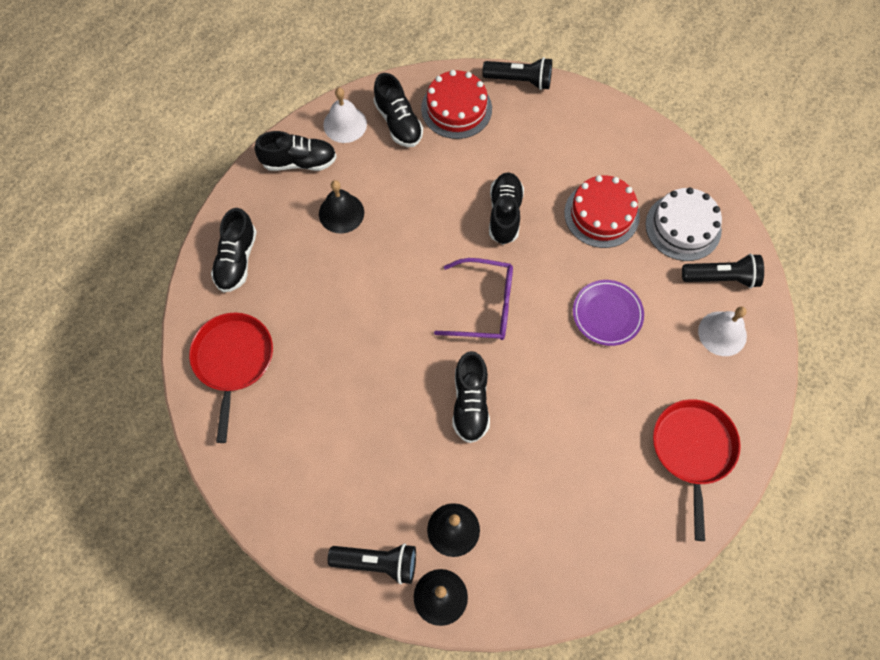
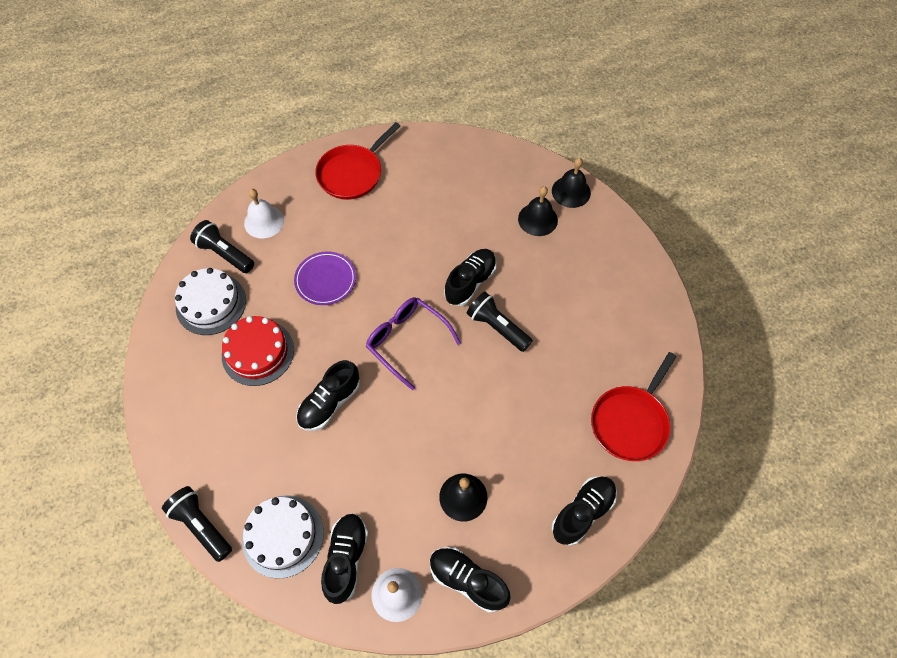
camera: 145 degrees left, 5 degrees down
(377, 562) = (599, 230): black flashlight -> black flashlight (497, 327)
(456, 108) = (283, 536): red cake -> white cake

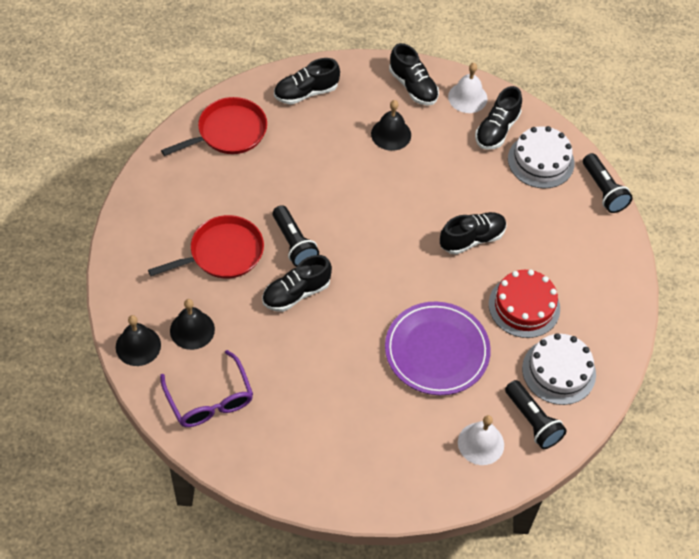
camera: 160 degrees left, 5 degrees down
(325, 280) = (437, 351): purple plate -> purple plate, size x1.59
(352, 173) = (362, 465): red pan -> red pan (223, 253)
(407, 341) = (382, 263): purple glasses -> purple glasses (210, 399)

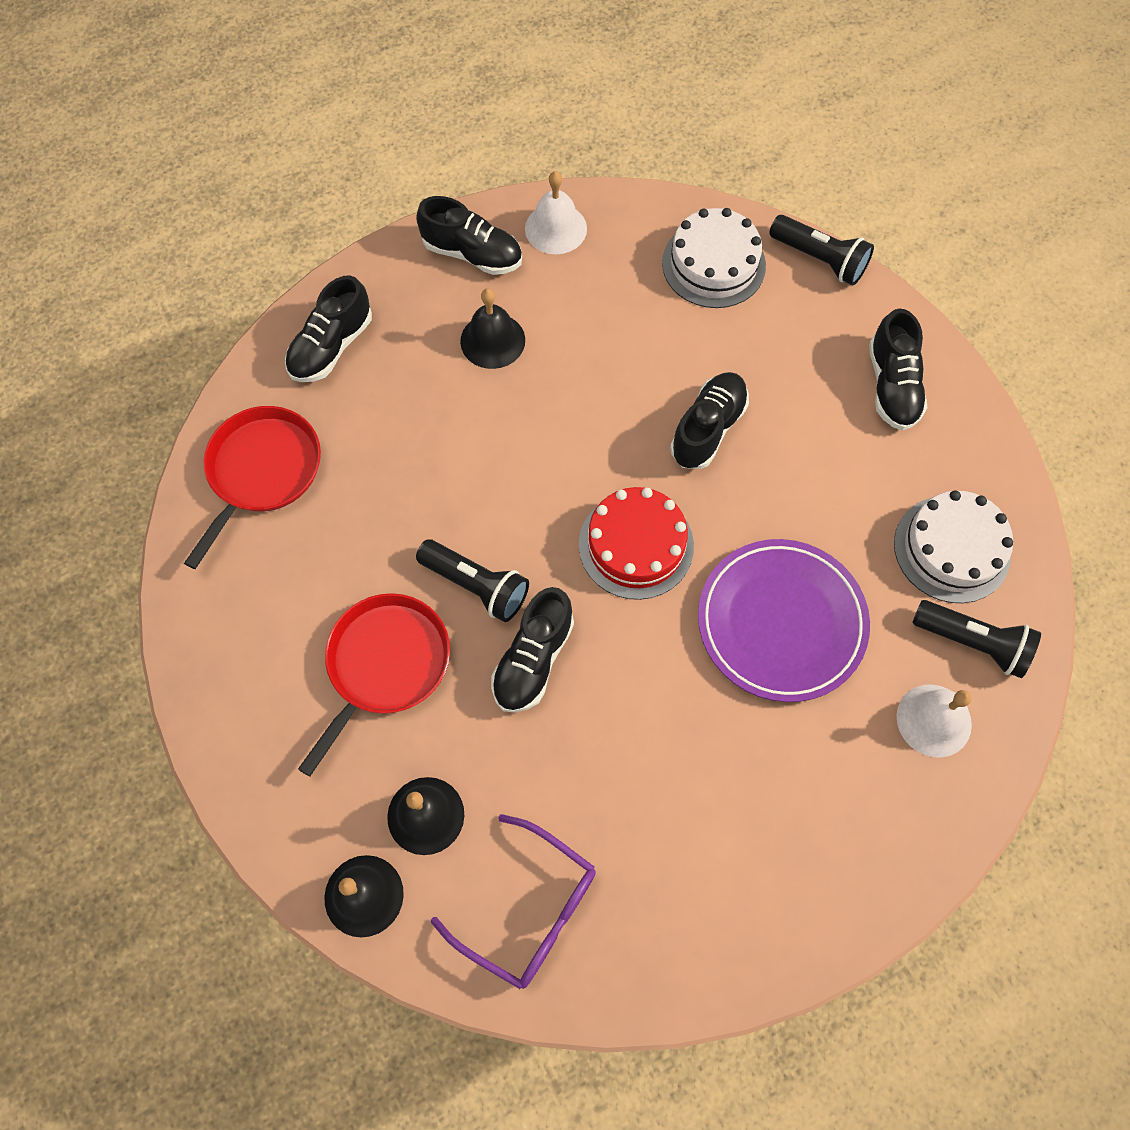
camera: 30 degrees left, 10 degrees up
(497, 130) = (626, 253): black shoe -> black shoe (892, 386)
(524, 306) = (842, 484): red cake -> red cake (636, 545)

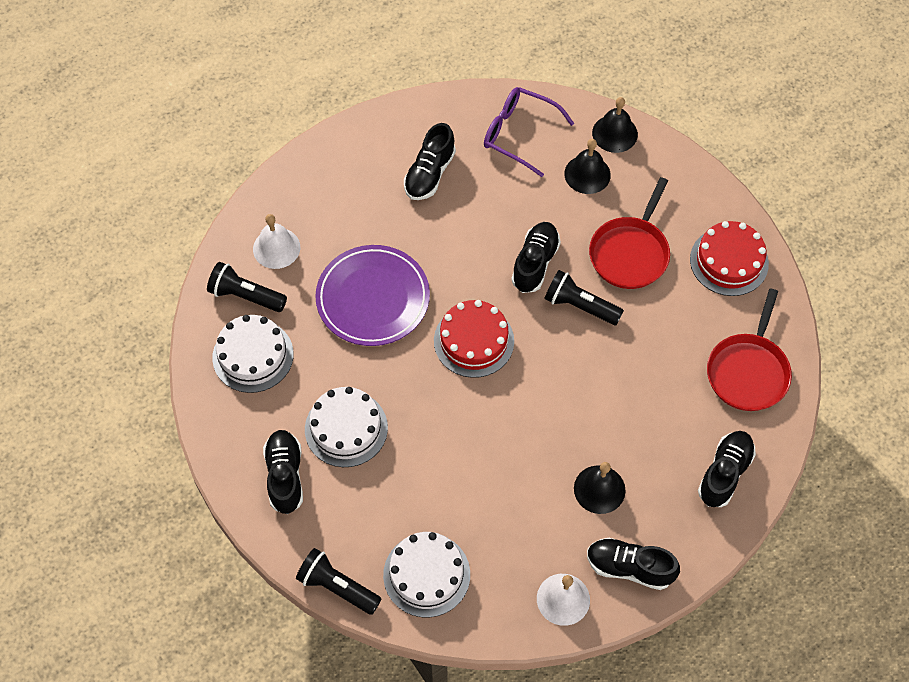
camera: 175 degrees right, 5 degrees down
(239, 638) = (729, 261): none -> red cake
(708, 429) = (426, 430): black shoe -> black shoe (429, 174)
(815, 439) = (346, 428): none -> white cake

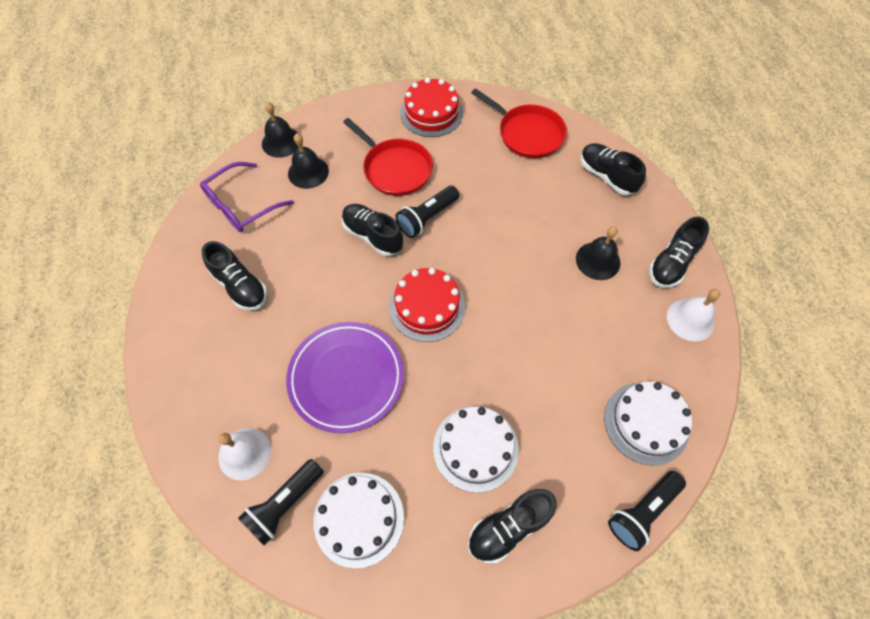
camera: 70 degrees left, 0 degrees up
(285, 476) = (508, 527): black shoe -> black shoe turned 45 degrees counterclockwise

